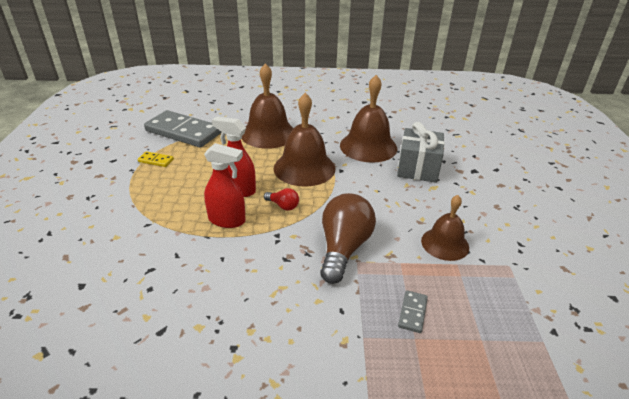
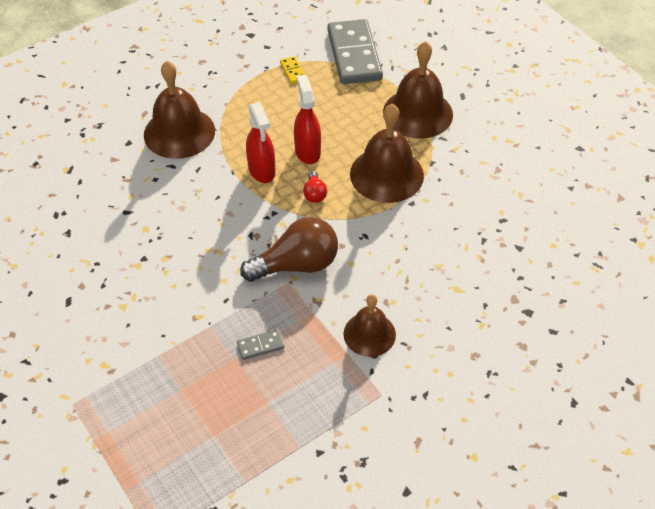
camera: 55 degrees right, 15 degrees up
(368, 146) = (480, 201): brown bell -> brown bell (179, 132)
(418, 168) = (480, 261): grey gift -> none

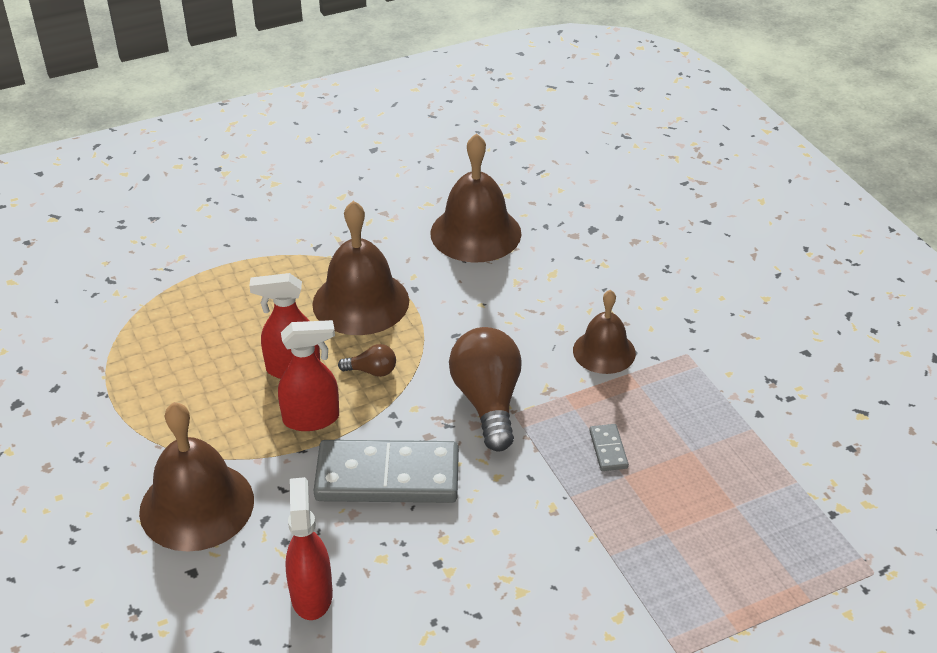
camera: 80 degrees left, 10 degrees down
(114, 200) = (311, 595): none -> red spray bottle
(293, 71) = (126, 365): yellow domino -> none
(314, 194) = (372, 371): red light bulb -> brown light bulb
(354, 55) = (124, 300): grey domino -> grey domino (387, 476)
(417, 113) = (264, 259): brown bell -> brown bell (475, 233)

